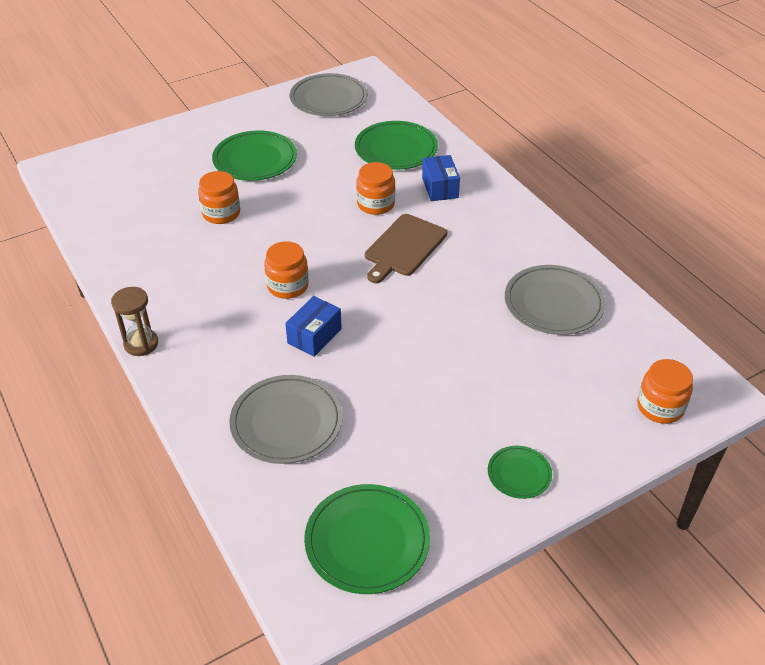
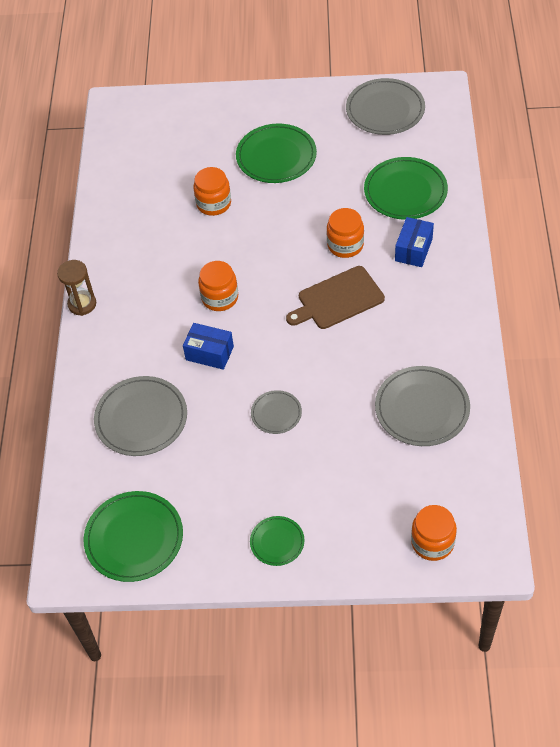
camera: 35 degrees right, 10 degrees up
(314, 336) = (209, 353): blue box -> blue box turned 45 degrees clockwise
(423, 361) = (276, 413): none -> grey plate

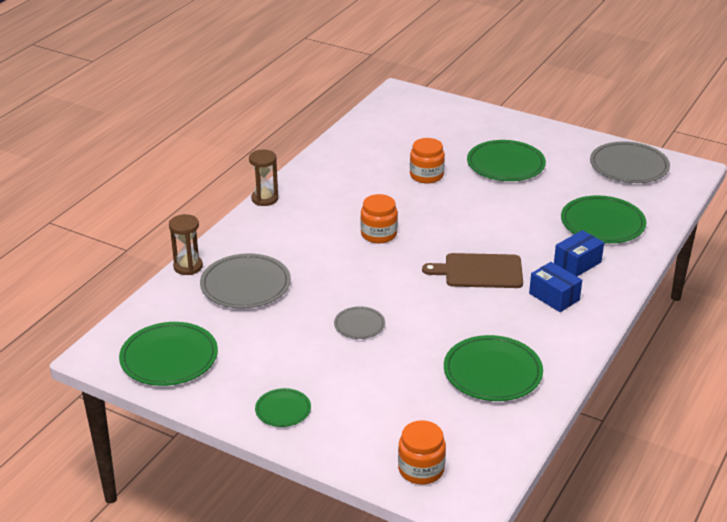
camera: 25 degrees right, 20 degrees down
(71, 423) = (188, 267): none -> brown hourglass
(209, 353) = (338, 265): blue box -> blue box (554, 297)
(345, 245) = (517, 239): orange jar -> none
(422, 408) = (492, 372): grey plate -> green plate

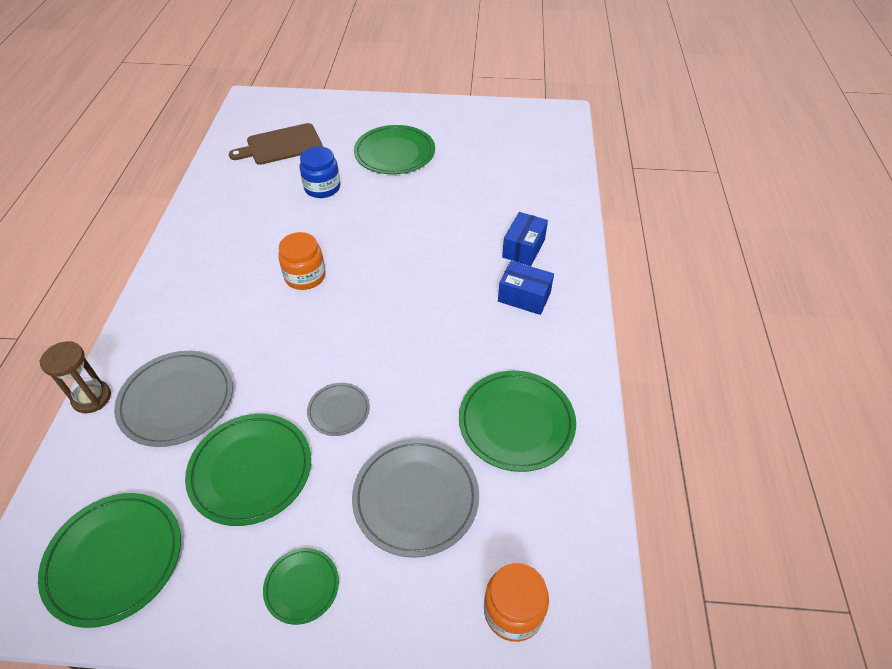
camera: 25 degrees left, 15 degrees up
(264, 199) = (155, 269): brown hourglass -> none
(426, 175) = (322, 188): orange jar -> blue jar
(479, 271) = (434, 290): brown cutting board -> brown cutting board (281, 145)
(602, 223) = (520, 194): green plate -> green plate (250, 470)
(629, 166) = (508, 124): grey plate -> grey plate (416, 498)

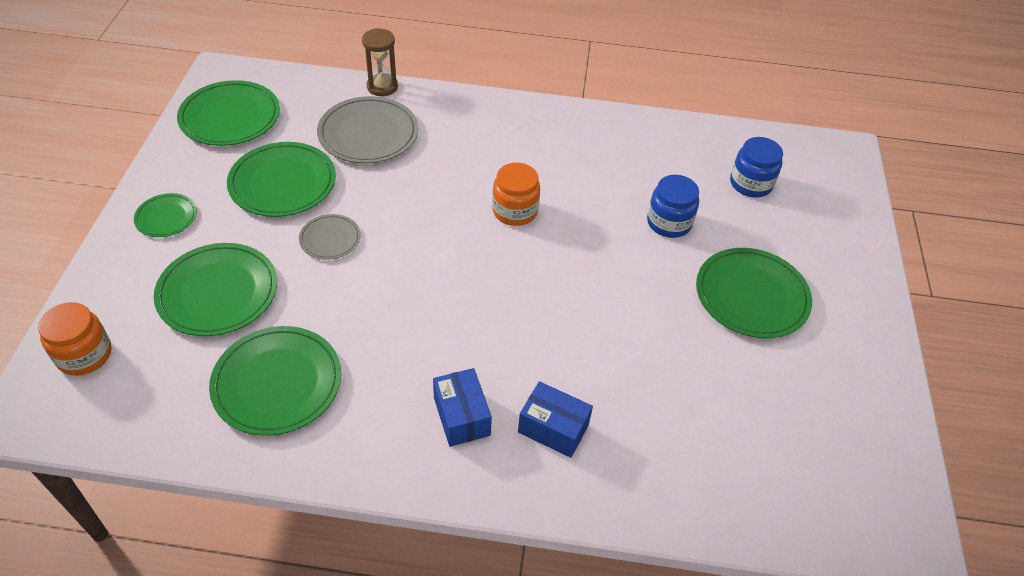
camera: 90 degrees right, 0 degrees up
(281, 145) = (750, 184): brown cutting board -> blue jar
(416, 498) = (218, 292): grey plate -> green plate
(524, 297) = (461, 416): blue box -> blue box turned 45 degrees counterclockwise

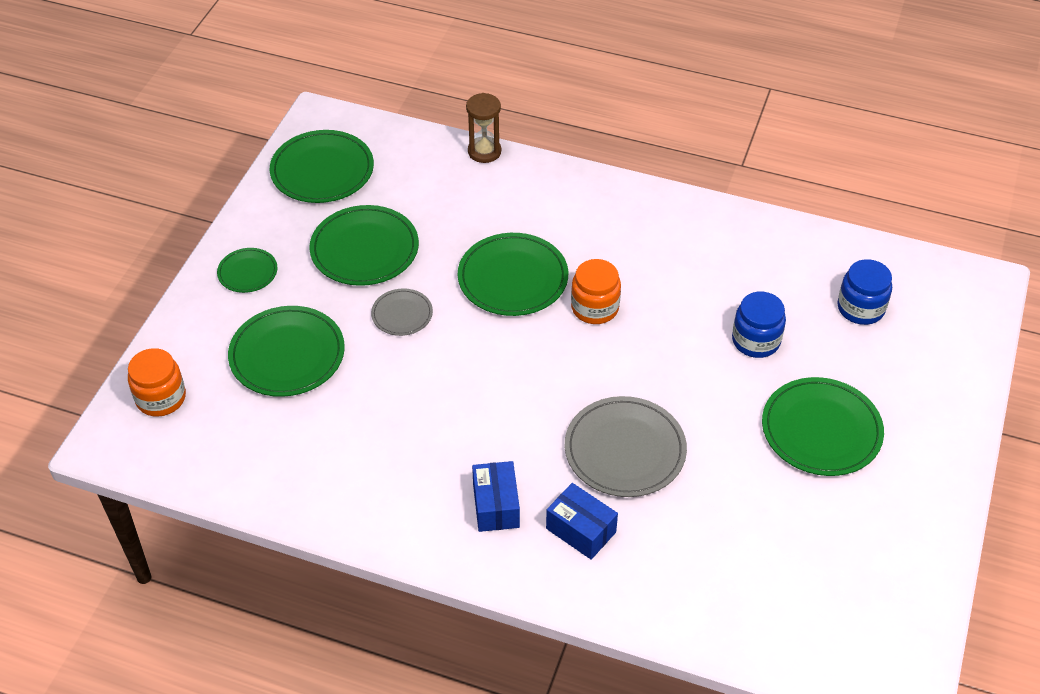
camera: 15 degrees right, 0 degrees up
(277, 383) = (330, 449): green plate -> green plate (513, 278)
(368, 134) = (460, 204): grey plate -> grey plate (625, 450)

